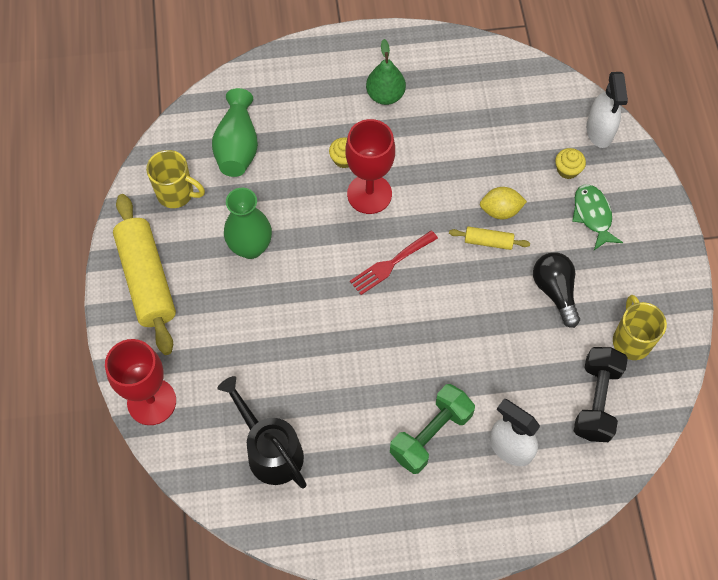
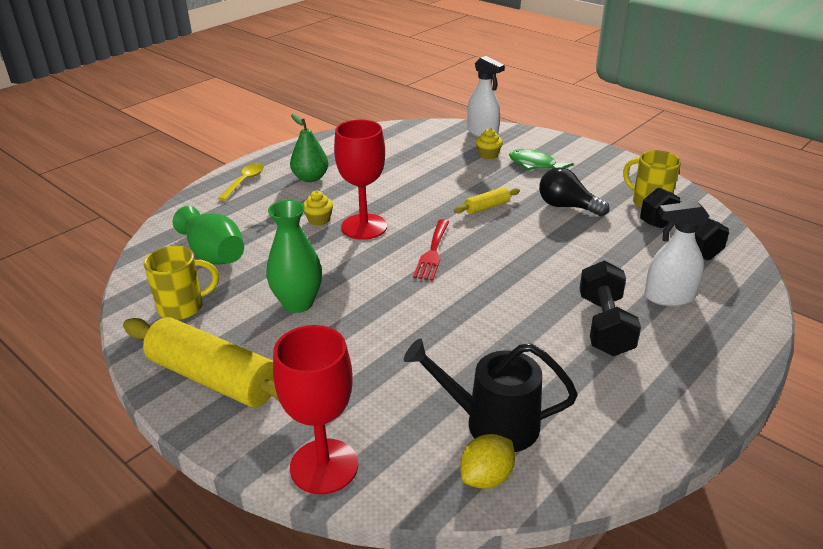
camera: 40 degrees left, 30 degrees down
(330, 63) = (244, 182): none -> yellow spoon
(431, 435) = (605, 325): green dumbbell -> black dumbbell
(500, 210) = (473, 190): yellow lemon -> yellow lemon (486, 477)

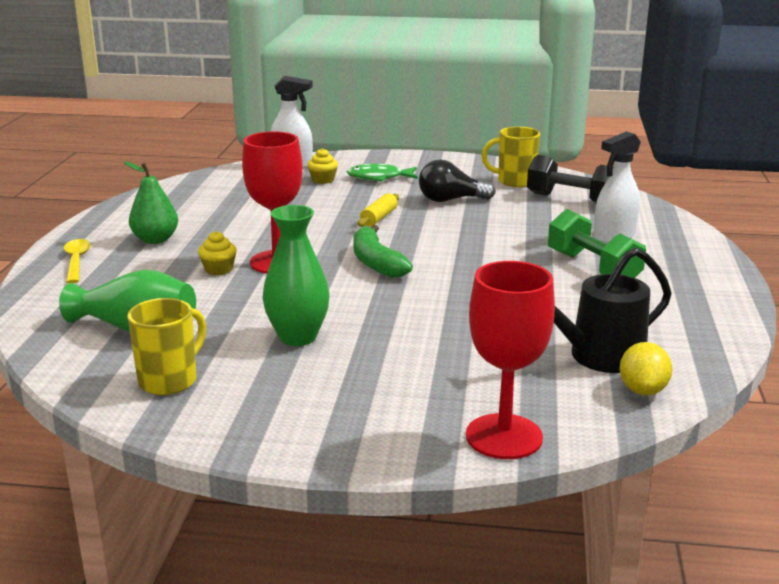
camera: 35 degrees left, 10 degrees down
(213, 378) = (297, 420): yellow rolling pin -> none
(432, 252) = (376, 262): red fork -> green banana
(605, 325) = (593, 268): black dumbbell -> green dumbbell

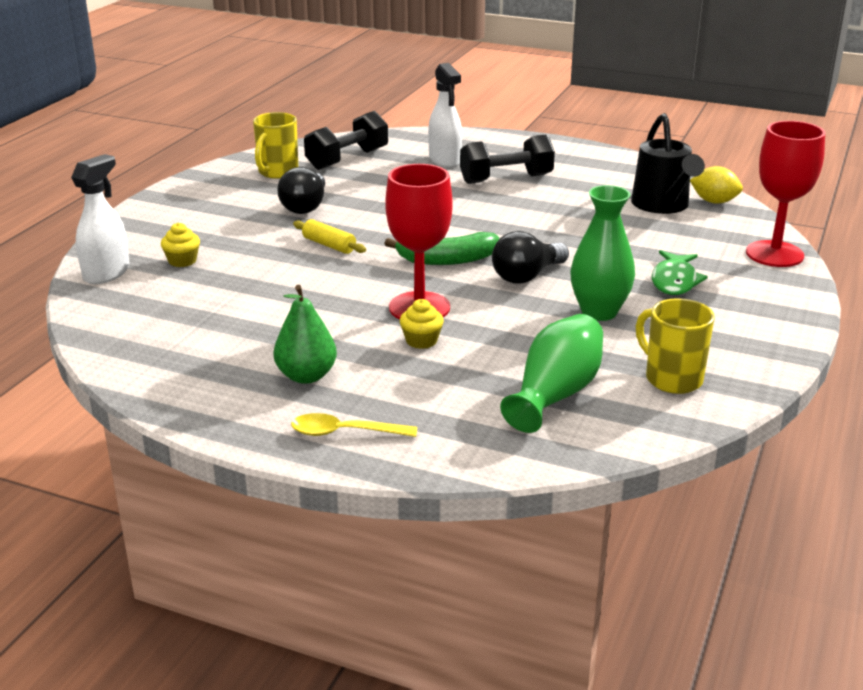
camera: 75 degrees left, 5 degrees up
(361, 298) = (527, 276): none -> black light bulb
(379, 178) = (204, 231): green fish -> green fish (674, 281)
(593, 268) = (506, 179): green dumbbell -> black dumbbell

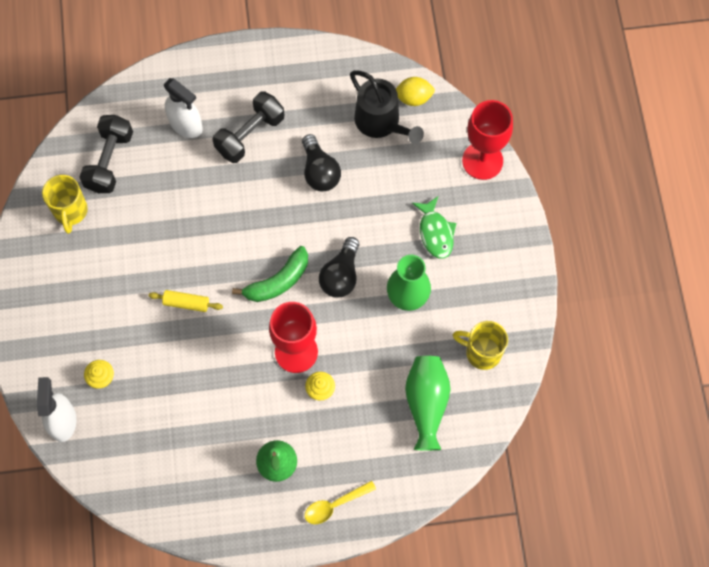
camera: 30 degrees left, 40 degrees up
(305, 206) = (131, 256): black light bulb -> black light bulb (319, 171)

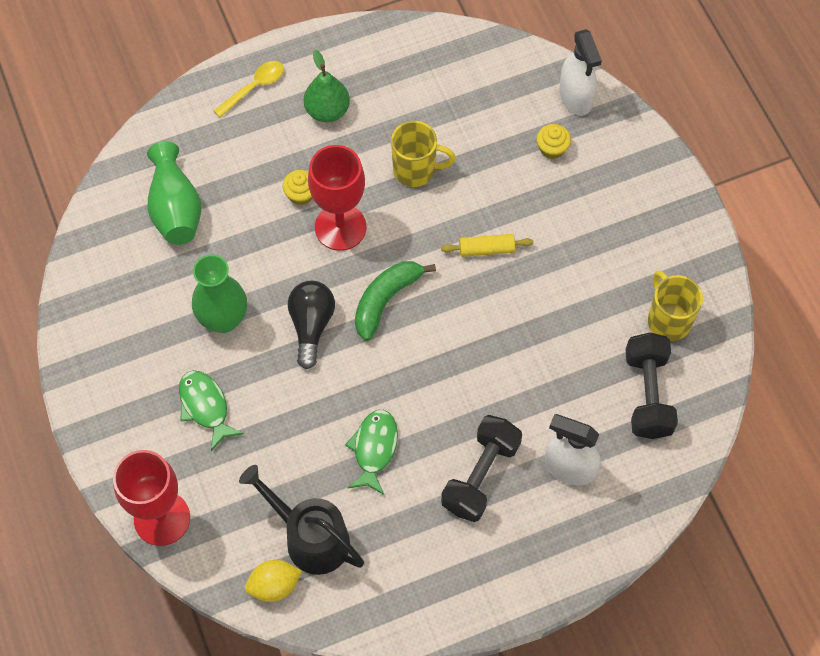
camera: 165 degrees right, 5 degrees down
(319, 171) = (374, 449): black light bulb -> green fish
(482, 352) = (121, 278): yellow mug -> yellow mug (416, 170)

